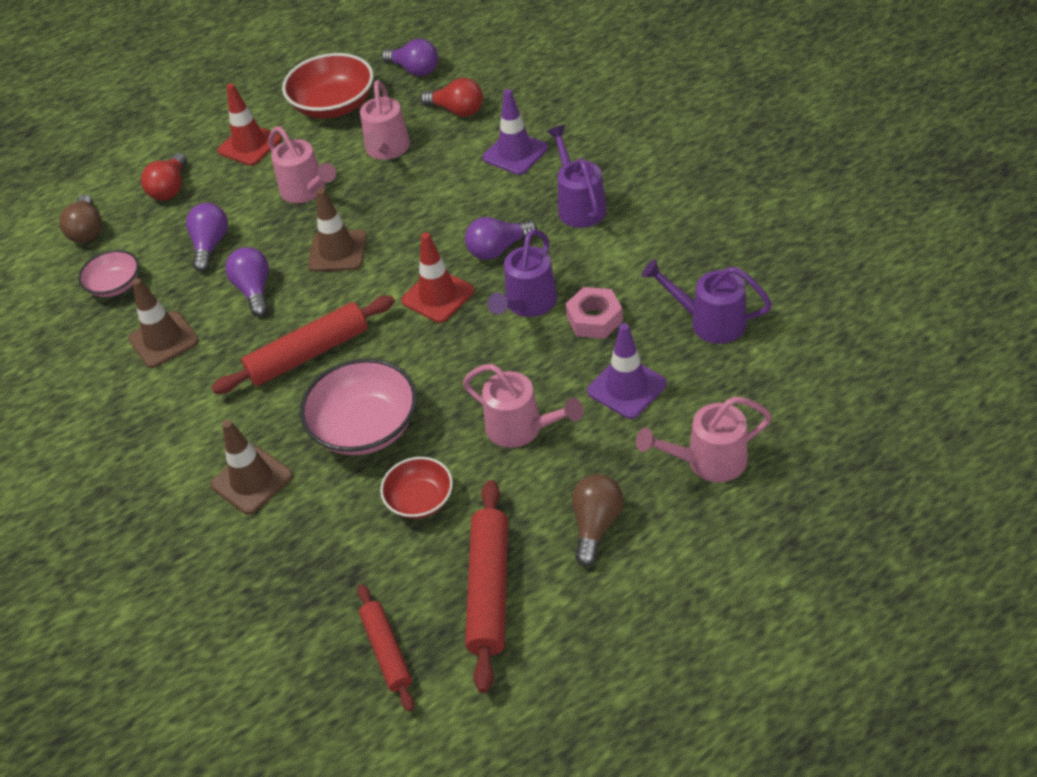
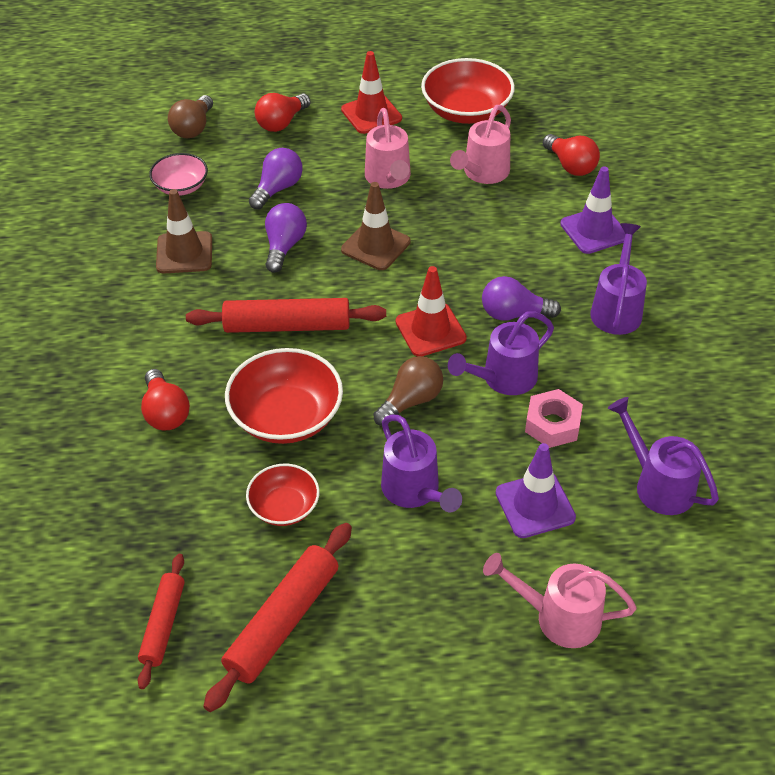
camera: 25 degrees right, 0 degrees up
(252, 480) = (165, 412): brown traffic cone -> red light bulb
(365, 427) = (286, 416): pink bowl -> red bowl
(415, 70) = (560, 110): purple light bulb -> none
(521, 429) = (414, 491): pink watering can -> purple watering can
(596, 525) = (414, 617): brown light bulb -> brown light bulb (411, 401)

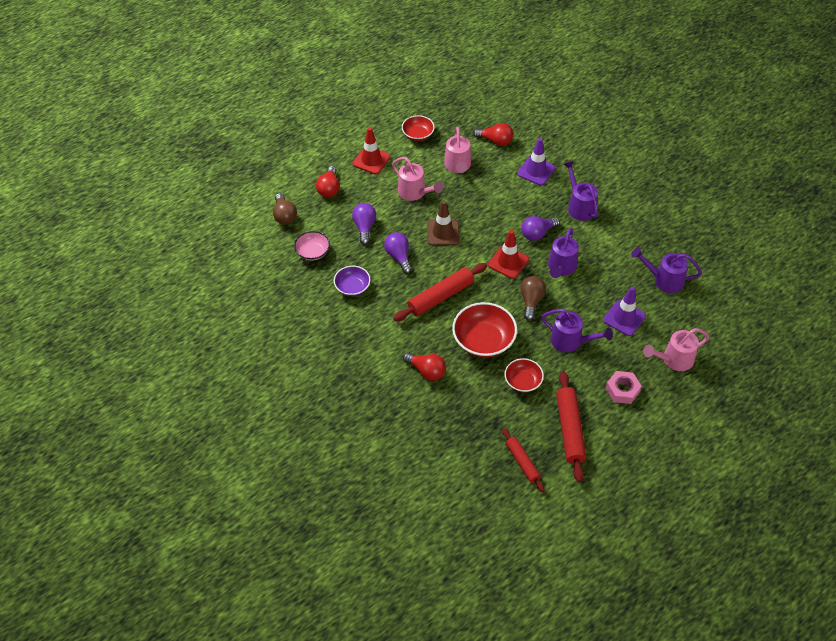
camera: 35 degrees left, 5 degrees up
(184, 253) = (352, 287): brown traffic cone -> purple bowl
(466, 111) = (418, 134): red bowl -> red bowl, size x0.59
(552, 424) = (600, 277): pink nut -> pink nut (622, 390)

